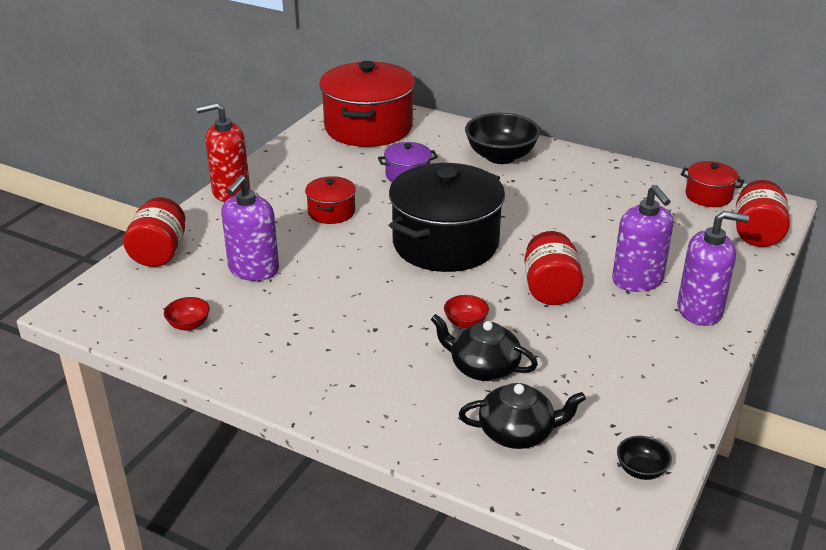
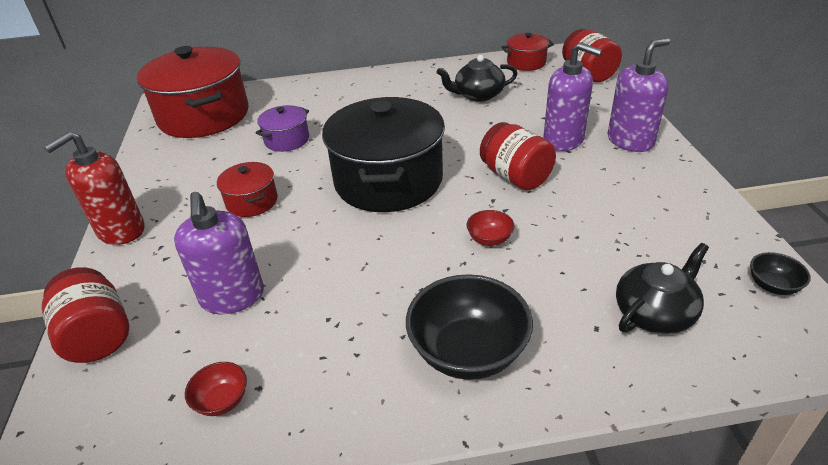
camera: 35 degrees left, 5 degrees up
(483, 367) = (554, 271): black teapot -> black teapot (478, 95)
(500, 157) = (347, 94): black bowl -> black bowl (468, 352)

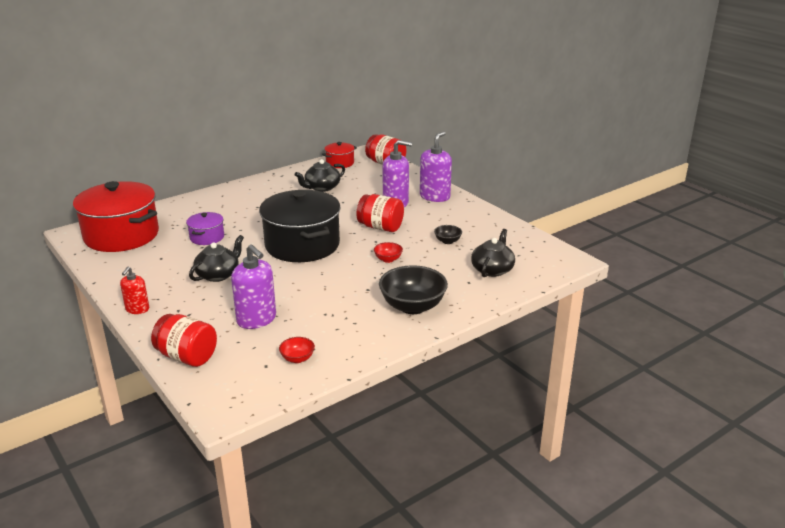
camera: 30 degrees left, 10 degrees down
(121, 230) = (137, 309): red soap dispenser -> red soap dispenser, size x0.60
(252, 202) = (218, 274): red pot -> black teapot
(772, 286) = (539, 247): black bowl -> black bowl (447, 241)

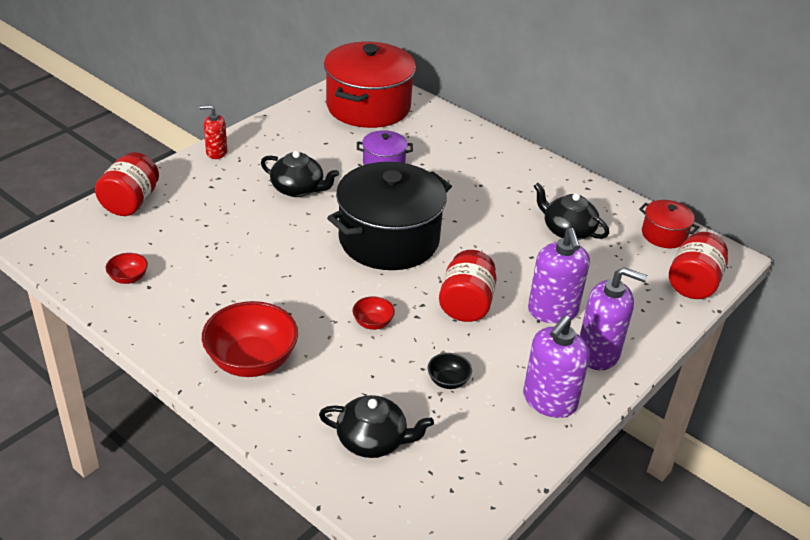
camera: 75 degrees right, 10 degrees up
(256, 319) = (205, 234): purple soap dispenser -> purple soap dispenser (549, 401)
(412, 306) = (251, 361): black bowl -> red bowl

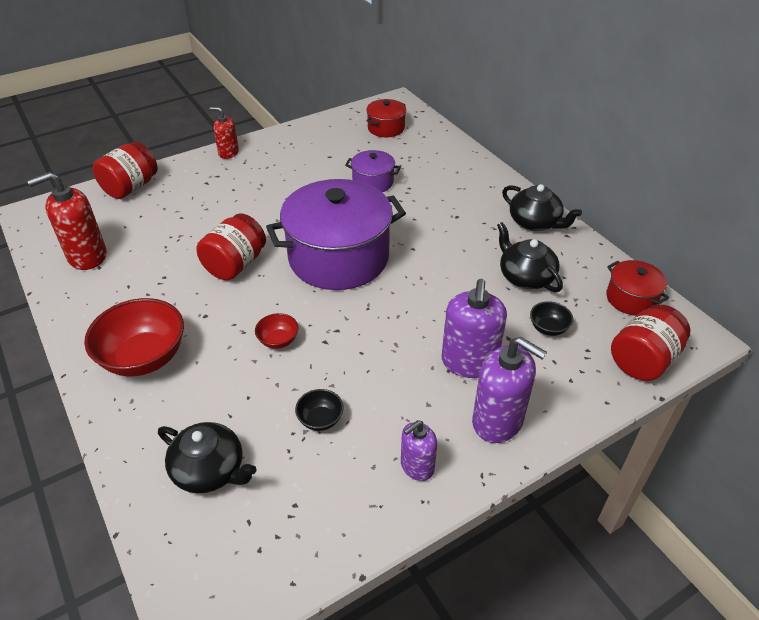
camera: 20 degrees right, 5 degrees up
(128, 278) = (87, 256): red bowl -> red soap dispenser
(298, 189) = (281, 196): black teapot -> black teapot (535, 222)
(368, 106) = (386, 128): red pot -> red pot, size x0.47
(389, 240) = (338, 257): black pot -> purple pot
(466, 304) = (381, 338): red jar -> red jar (235, 264)
(549, 401) = (417, 466): purple soap dispenser -> purple soap dispenser, size x0.60
(606, 271) = (548, 328): none -> black bowl

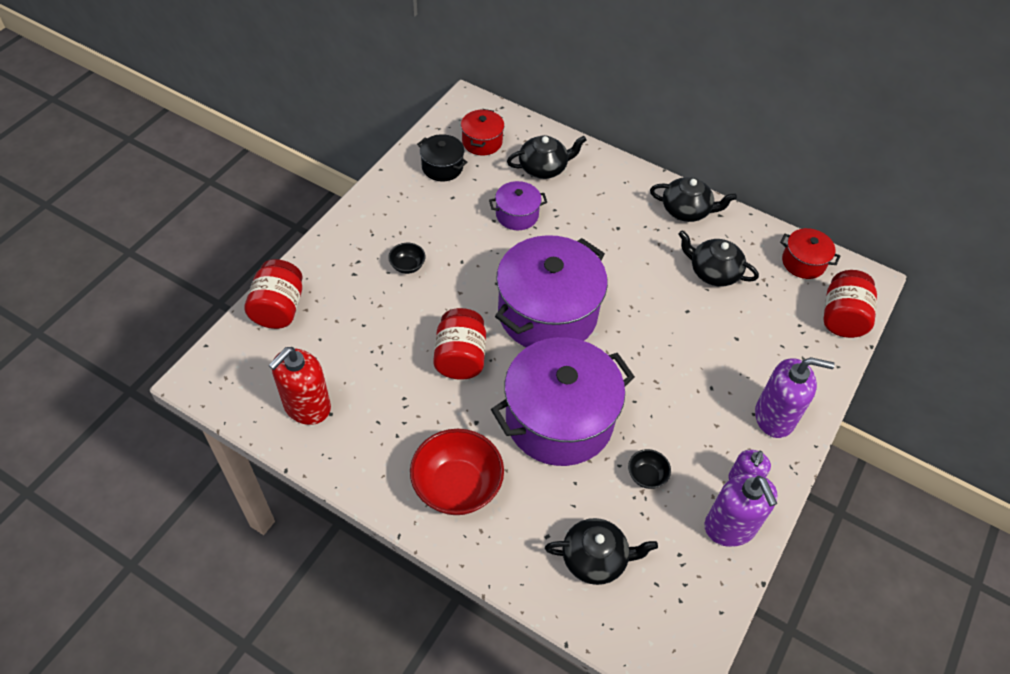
camera: 30 degrees left, 10 degrees up
(228, 153) = (346, 228): red soap dispenser -> none
(278, 340) = (559, 419): red bowl -> purple pot
(339, 135) = (442, 167): none -> black pot
(424, 157) = (544, 168): none -> black teapot
(469, 362) = (722, 374): purple soap dispenser -> purple soap dispenser (730, 527)
(548, 328) = (760, 316): black bowl -> black bowl (407, 266)

